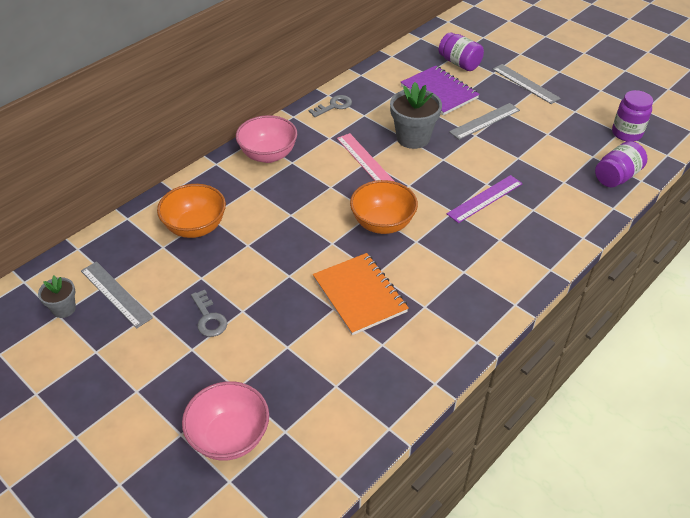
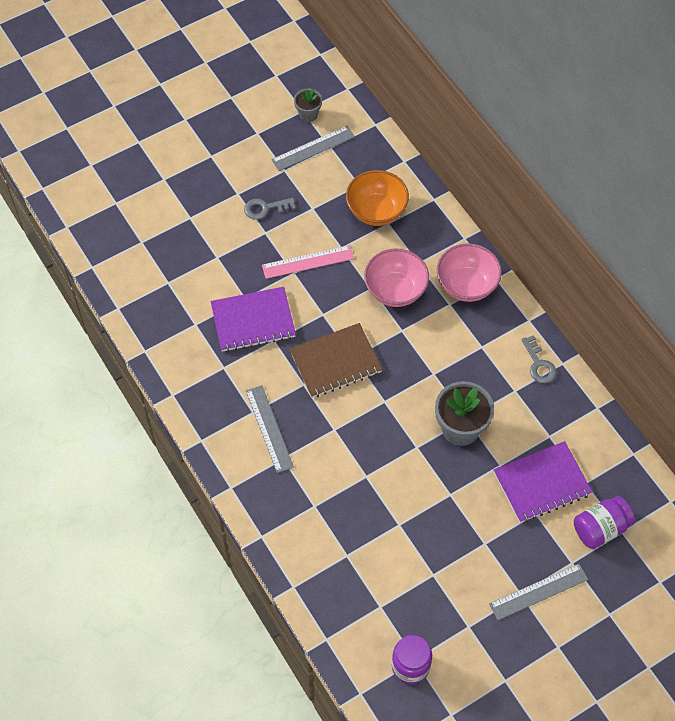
camera: 105 degrees right, 15 degrees up
(229, 437) = (150, 207): pink bowl -> pink bowl (395, 290)
(360, 295) = (253, 321): orange notebook -> purple notebook
(364, 159) = (436, 371): pink ruler -> pink ruler (307, 262)
(382, 223) = (335, 362): orange bowl -> brown notebook
(485, 121) = (473, 514): grey ruler -> grey ruler (269, 428)
(485, 199) = (343, 466): purple ruler -> none
(616, 177) = (339, 615): purple jar -> none

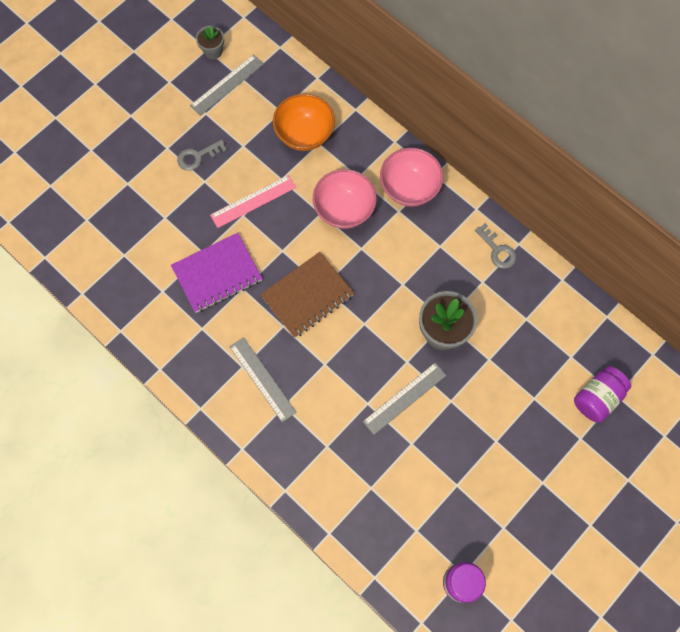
camera: 15 degrees left, 10 degrees up
(538, 591) = (558, 475): grey ruler -> grey ruler (404, 398)
(542, 483) = (532, 368): purple notebook -> none

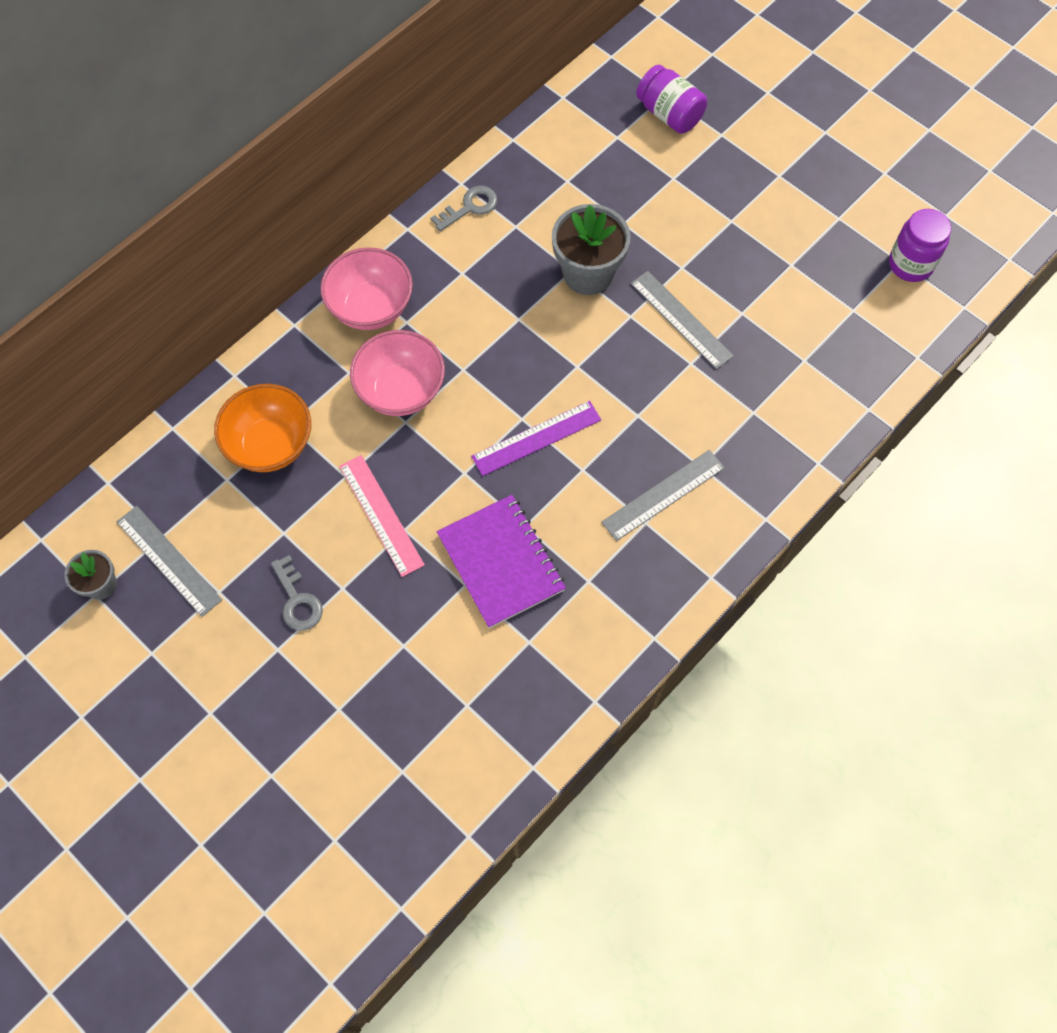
camera: 90 degrees left, 5 degrees down
(307, 296) = (536, 438): brown notebook -> purple ruler

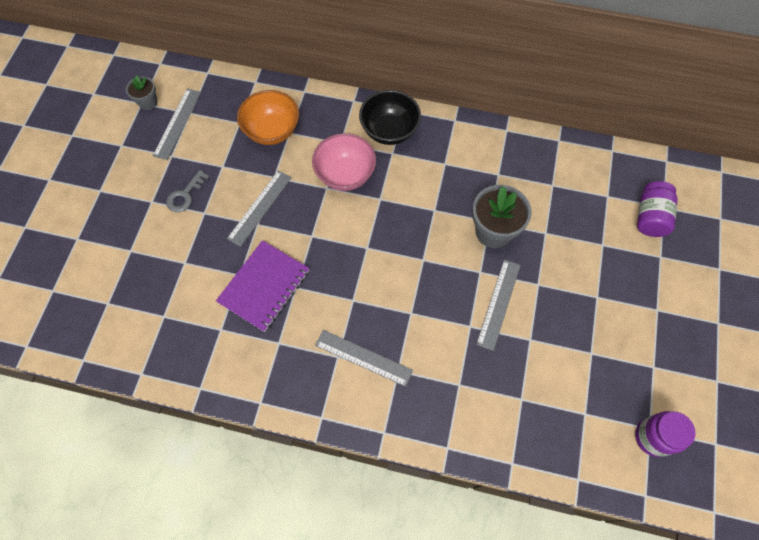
camera: 60 degrees right, 0 degrees up
(371, 307) = (389, 131): pink bowl -> black bowl
(381, 515) = (259, 207): pink ruler -> grey ruler
(470, 207) = (493, 143): grey key -> none
(536, 438) = (358, 263): purple ruler -> none

